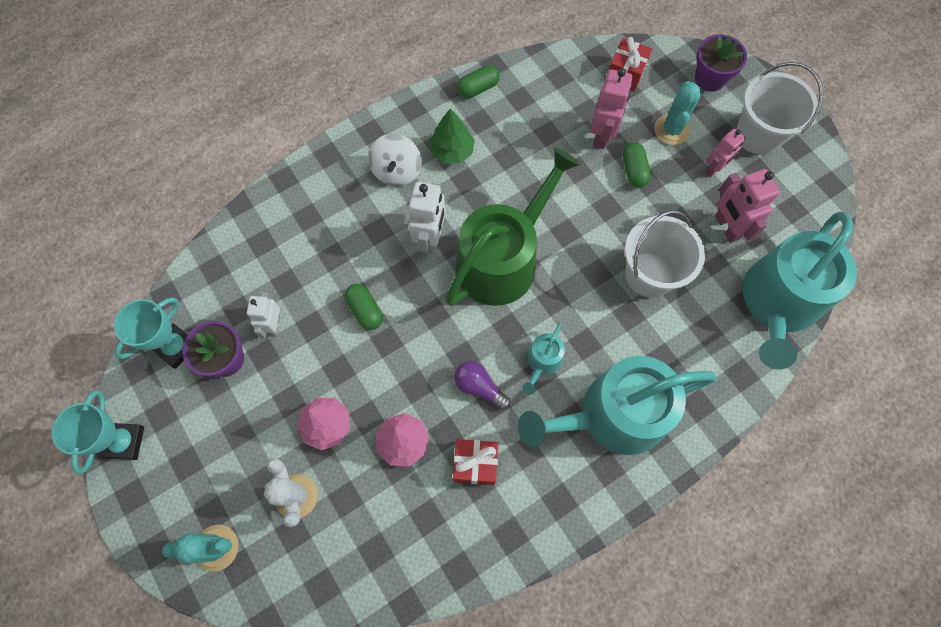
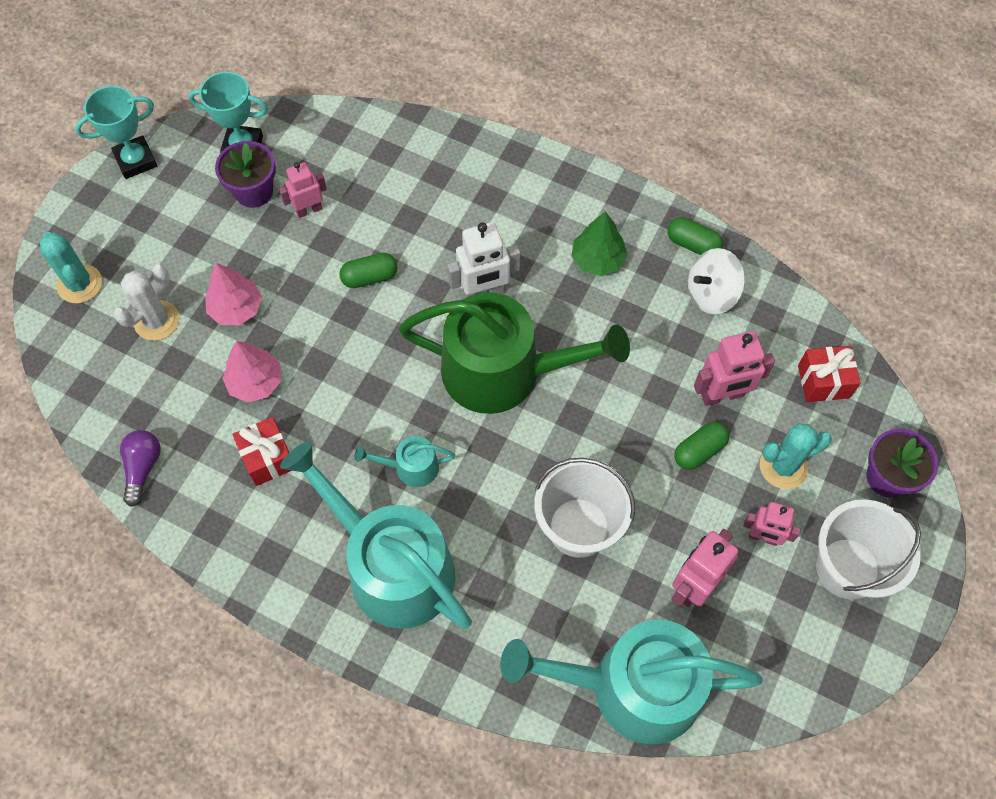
camera: 60 degrees right, 5 degrees down
(274, 325) = (309, 210): white robot -> pink robot
(365, 310) = (369, 277): green capsule -> green capsule turned 45 degrees clockwise
(397, 171) = (539, 222): white spinning top -> white spinning top (711, 294)
(479, 387) = (349, 421): purple light bulb -> purple light bulb (143, 468)

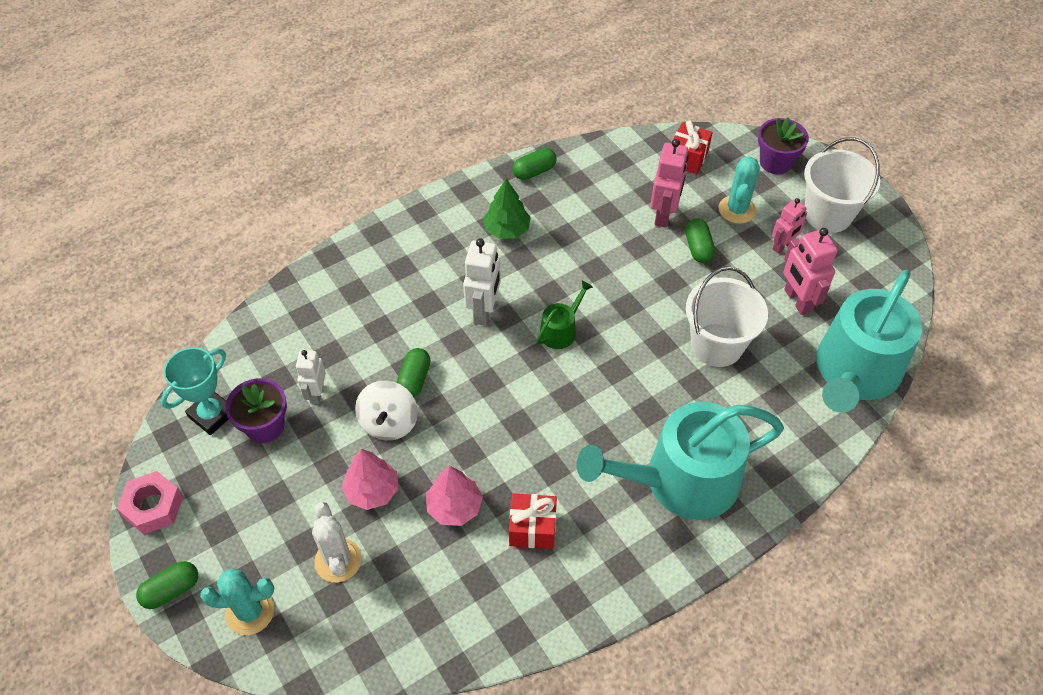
camera: 60 degrees left, 10 degrees down
(71, 219) = (171, 590): none -> green capsule
(136, 160) = (153, 507): turquoise trophy -> pink nut
(143, 468) = (479, 634): purple light bulb -> none
(309, 210) = (316, 393): pink robot -> white robot
(411, 467) = (604, 429): turquoise watering can -> none
(503, 371) = (561, 330): green watering can -> green watering can, size x0.43
(711, 294) = (581, 181): white spinning top -> white spinning top (389, 422)

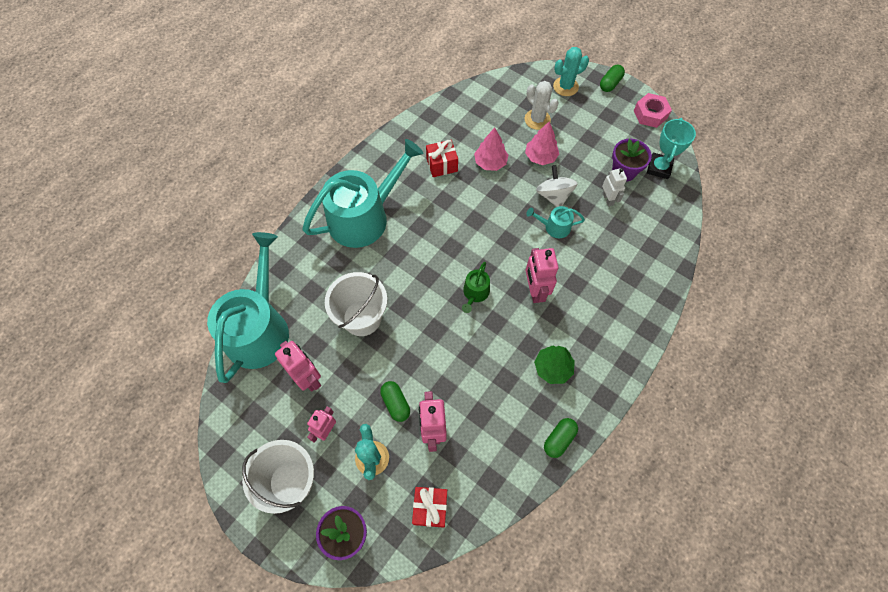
camera: 160 degrees right, 10 degrees up
(414, 379) = (554, 227): green capsule -> turquoise watering can
(484, 311) = (535, 290): white robot -> pink robot

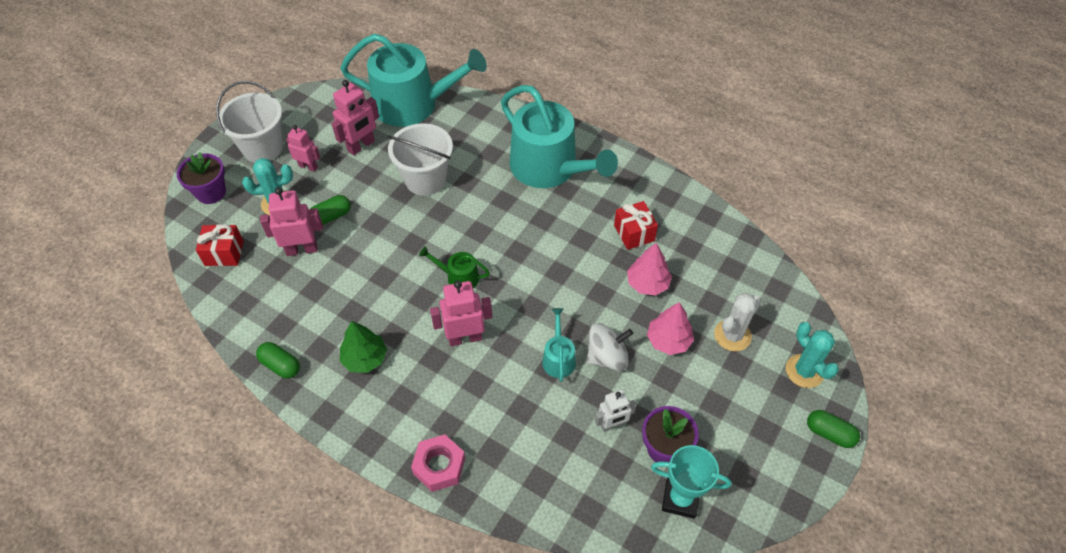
camera: 85 degrees right, 10 degrees down
(650, 114) = (783, 492): pink nut -> pink nut (439, 466)

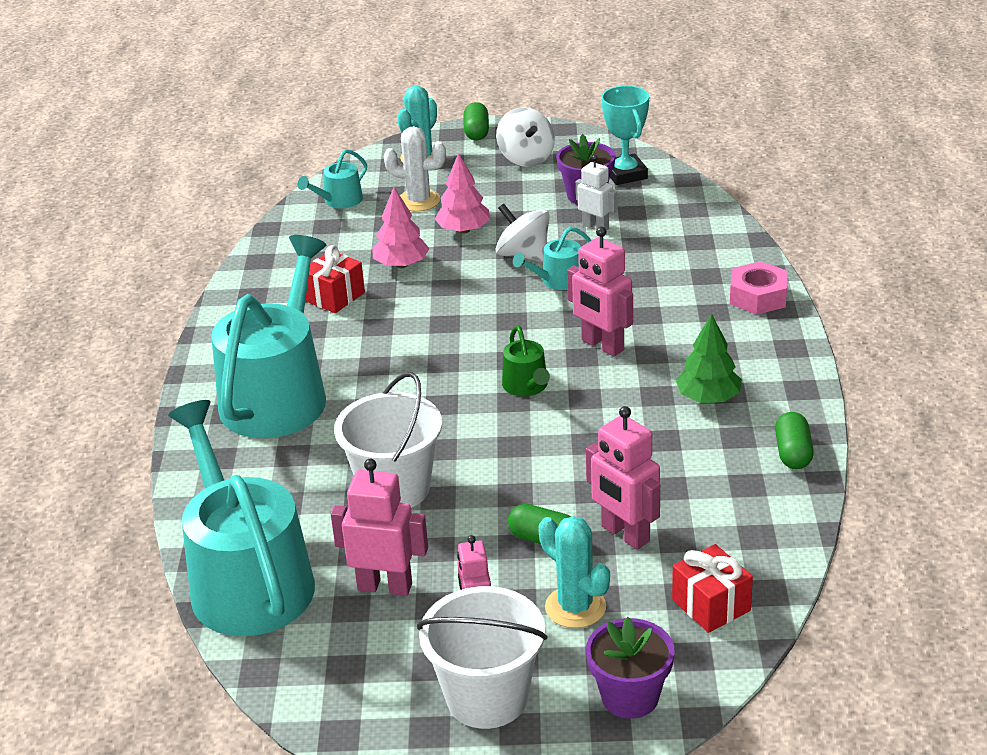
camera: 120 degrees left, 20 degrees down
(757, 443) = (526, 158): none -> white spinning top
(765, 289) = (339, 201): none -> turquoise watering can

